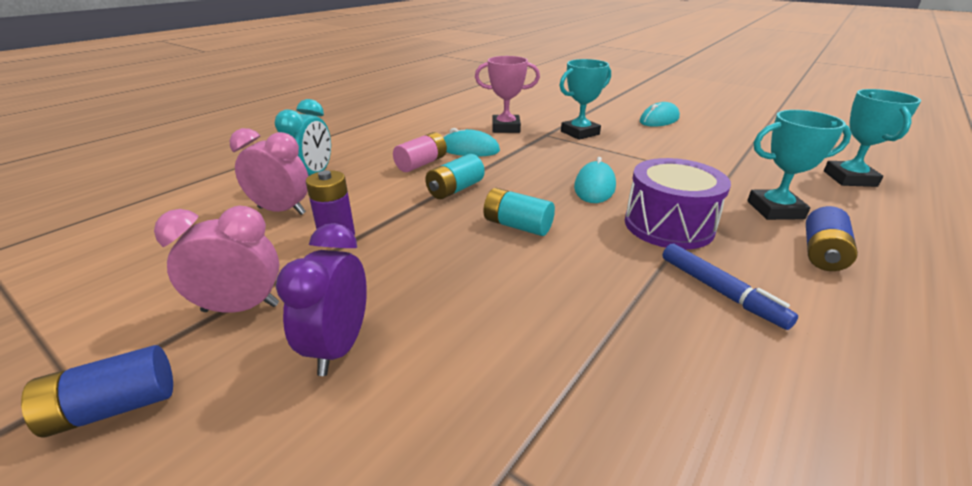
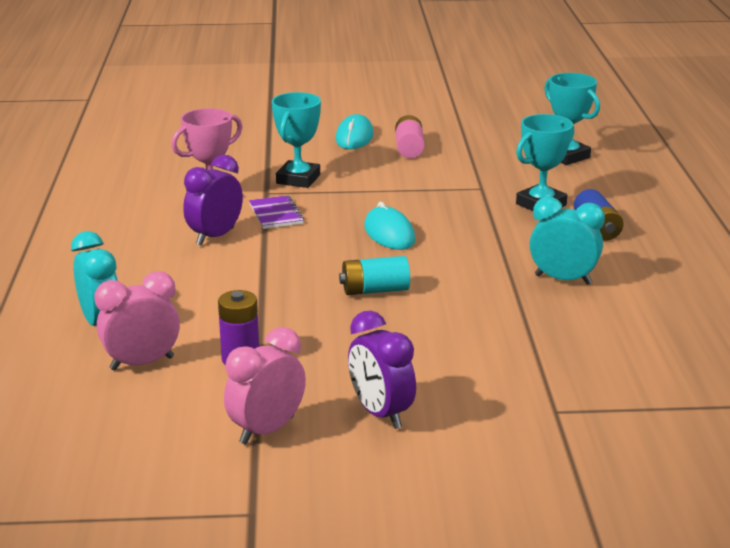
camera: 40 degrees left, 5 degrees down
(114, 407) = (299, 503): blue battery -> none
(421, 164) = (193, 269): pink battery -> pink battery (409, 148)
(455, 189) = (272, 281): turquoise battery -> none
(469, 149) = (215, 236): turquoise mouse -> purple clock
(530, 148) = (276, 214): none -> purple notebook
(668, 225) = (483, 246): purple drum -> none
(720, 292) = (563, 279): blue marker -> turquoise clock

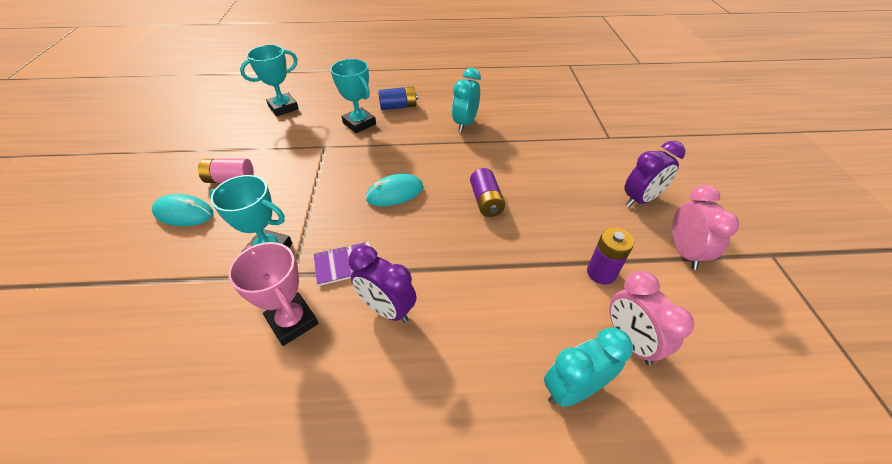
camera: 90 degrees left, 20 degrees up
(267, 430) = (684, 252): pink clock -> pink clock turned 135 degrees counterclockwise
(375, 290) = (486, 201): turquoise battery -> purple battery

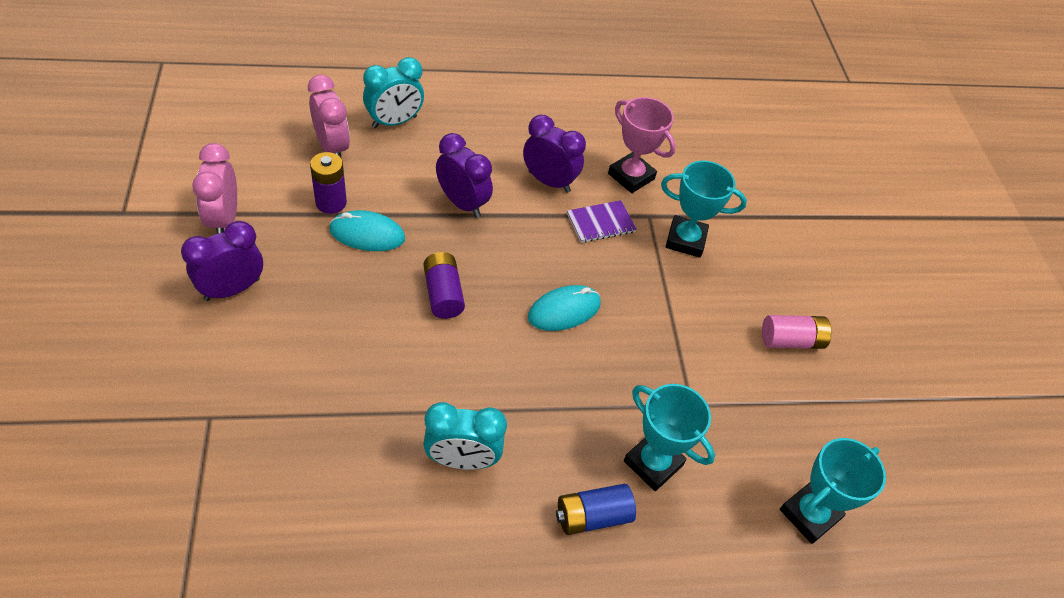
camera: 170 degrees right, 5 degrees up
(184, 213) = (810, 290): turquoise mouse -> turquoise mouse (367, 234)
(465, 124) = (462, 460): turquoise clock -> turquoise clock turned 75 degrees clockwise
(477, 278) = (462, 203): none -> purple clock

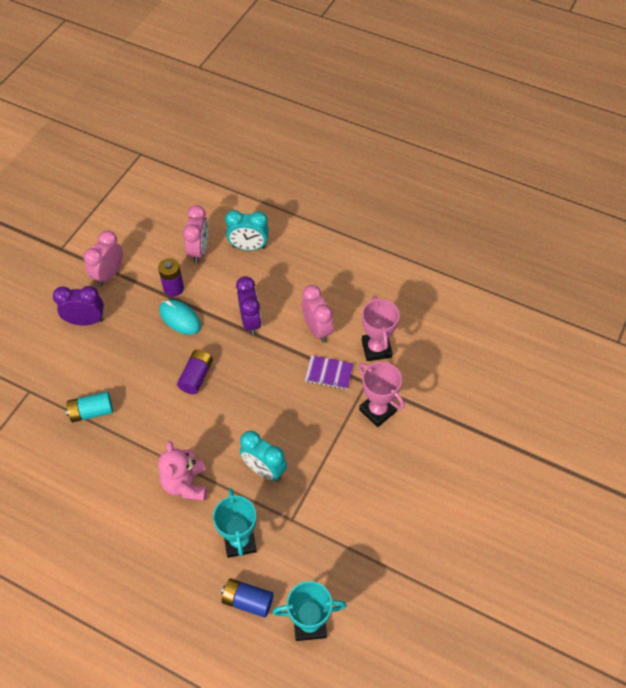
camera: 40 degrees right, 5 degrees up
(329, 401) = (91, 412): none -> turquoise battery
(462, 460) = (136, 481): turquoise clock -> turquoise clock (264, 470)
(531, 429) = (186, 484): none -> pink teddy bear
(549, 181) = (317, 329): purple clock -> pink clock
(564, 311) = (260, 421): turquoise mouse -> none
(592, 516) = (181, 551): blue battery -> blue battery (247, 601)
(685, 240) = (377, 410): turquoise trophy -> pink trophy
(791, 340) = (393, 513): pink battery -> none

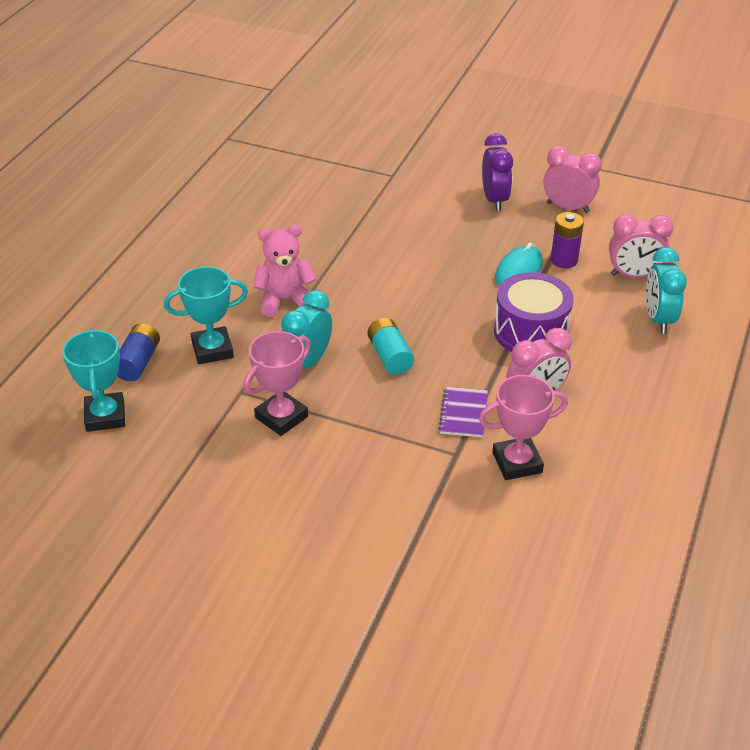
camera: 85 degrees right, 15 degrees down
(91, 412) = (372, 220): turquoise battery -> turquoise battery (390, 356)
(196, 376) = (434, 293): purple battery -> none
(250, 321) = (530, 332): purple clock -> purple drum
(377, 410) = (410, 468): pink trophy -> pink trophy (281, 417)

